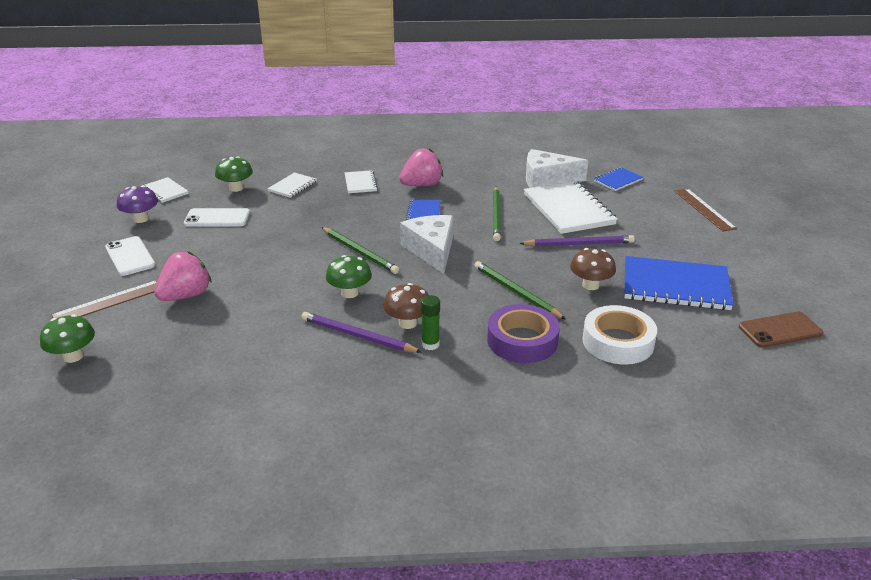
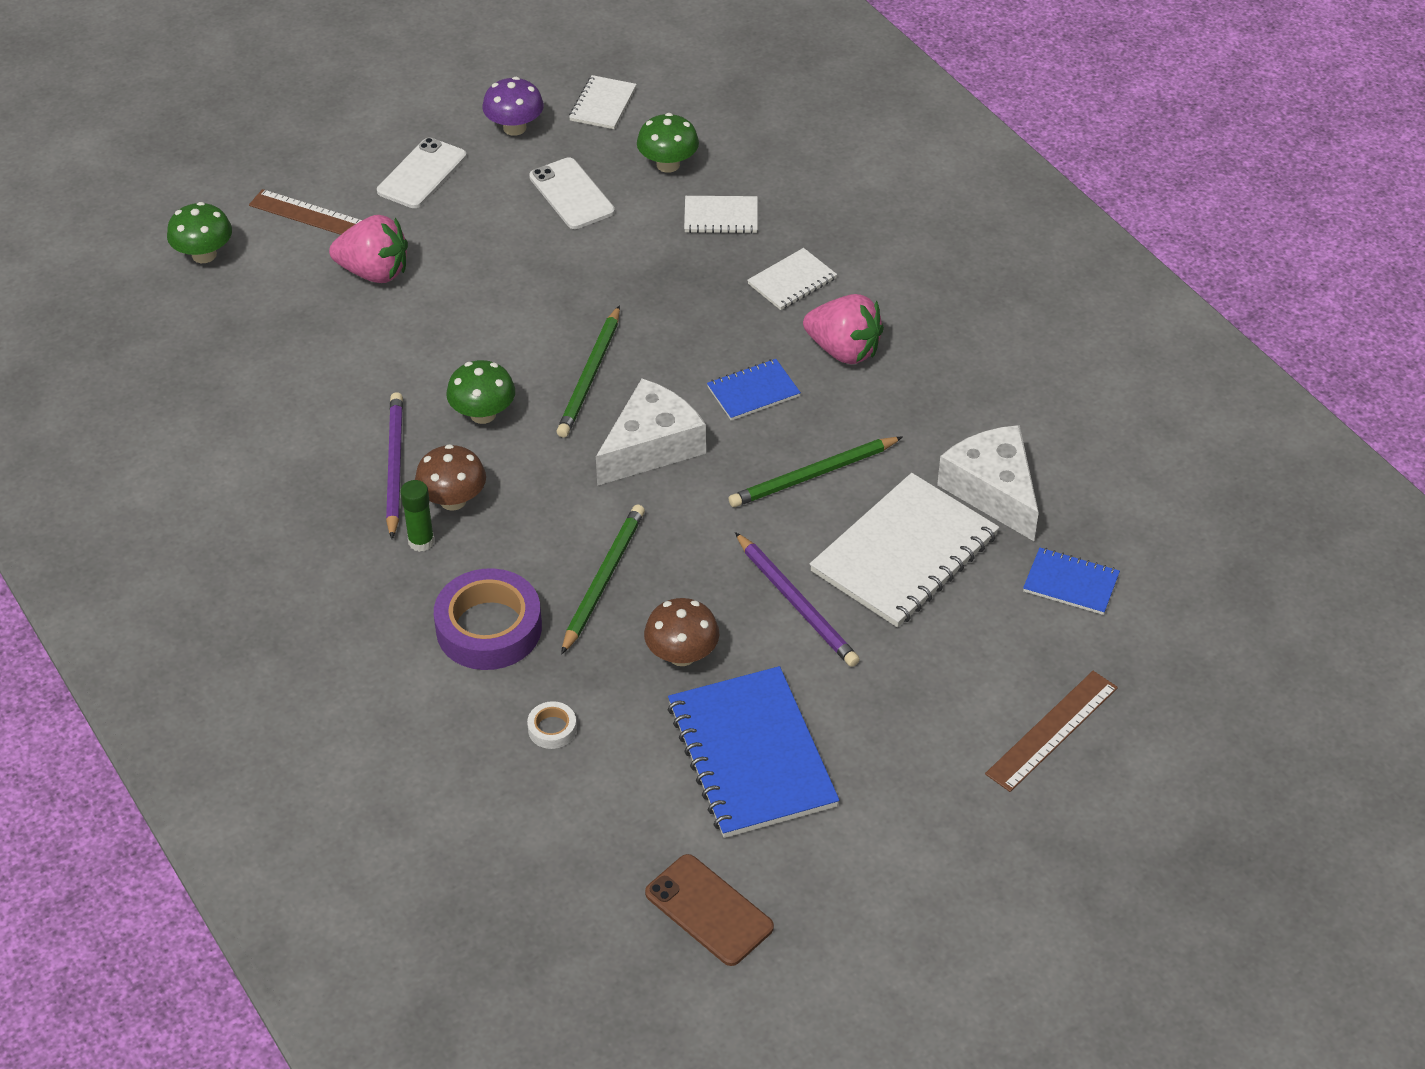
camera: 60 degrees right, 15 degrees up
(618, 342) = (552, 729): white tape -> white tape, size x0.44

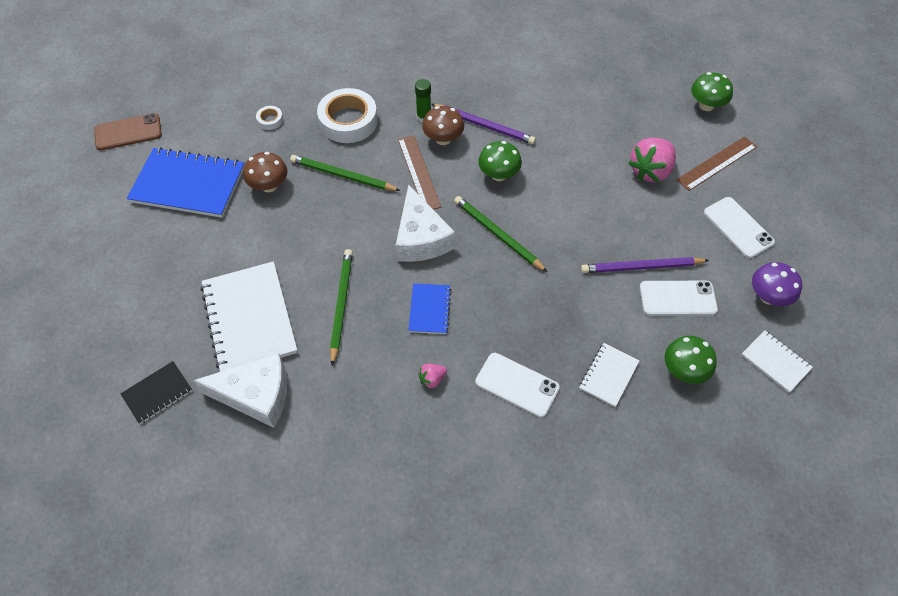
camera: 120 degrees right, 10 degrees up
(489, 628) = (348, 121): purple tape -> white tape
(603, 580) = (342, 176): green pencil -> green pencil turned 150 degrees clockwise
(792, 281) = (517, 384): white notebook -> white phone
(797, 603) = (259, 249): purple pencil -> purple pencil (641, 267)
(843, 350) = (432, 379): pink strawberry -> pink strawberry, size x0.48
(1052, 730) = (81, 319): brown ruler -> brown ruler (419, 172)
(1070, 583) = (157, 393): blue notebook -> black notebook

